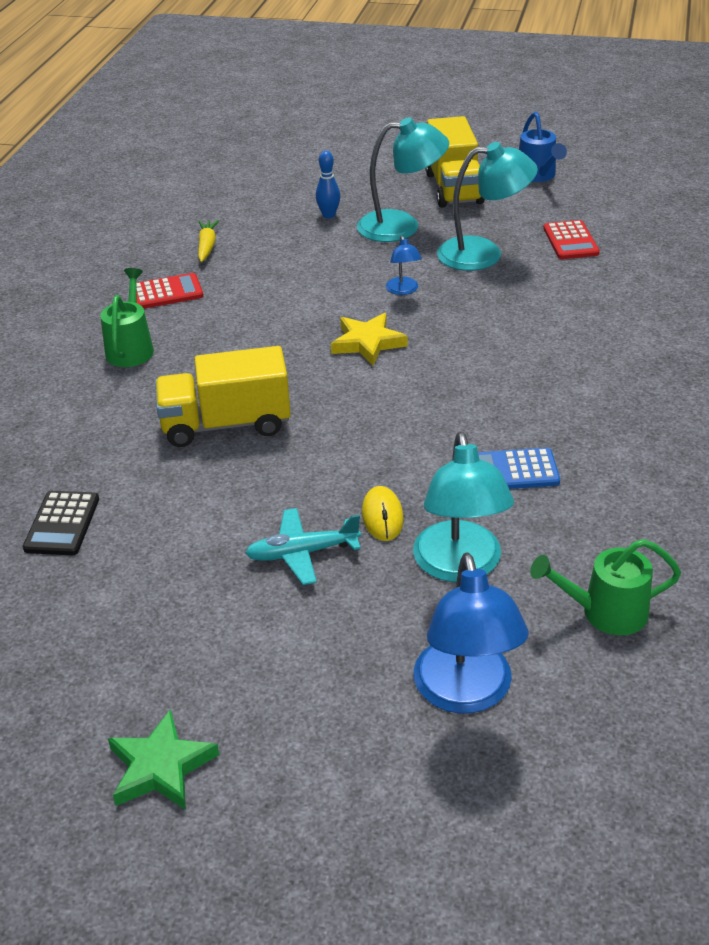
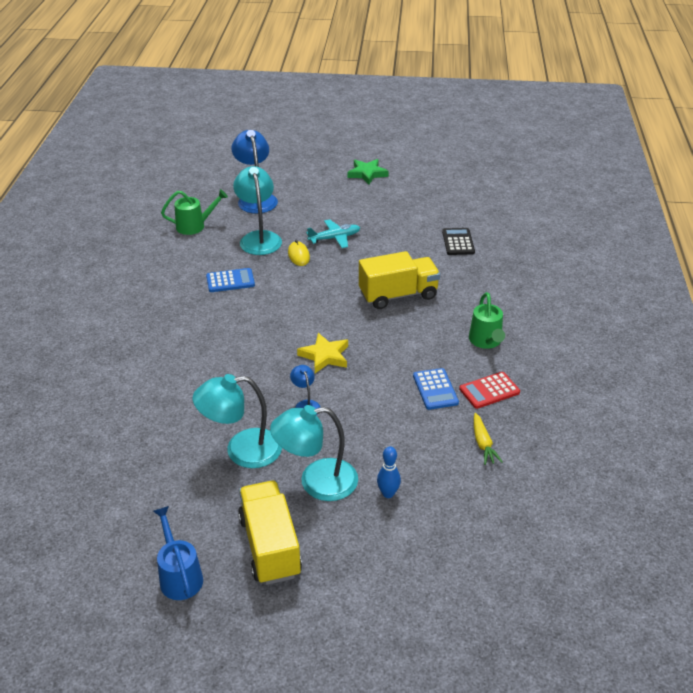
camera: 170 degrees right, 0 degrees up
(233, 297) = (435, 389): none -> blue calculator
(570, 241) = (164, 472): red calculator -> none

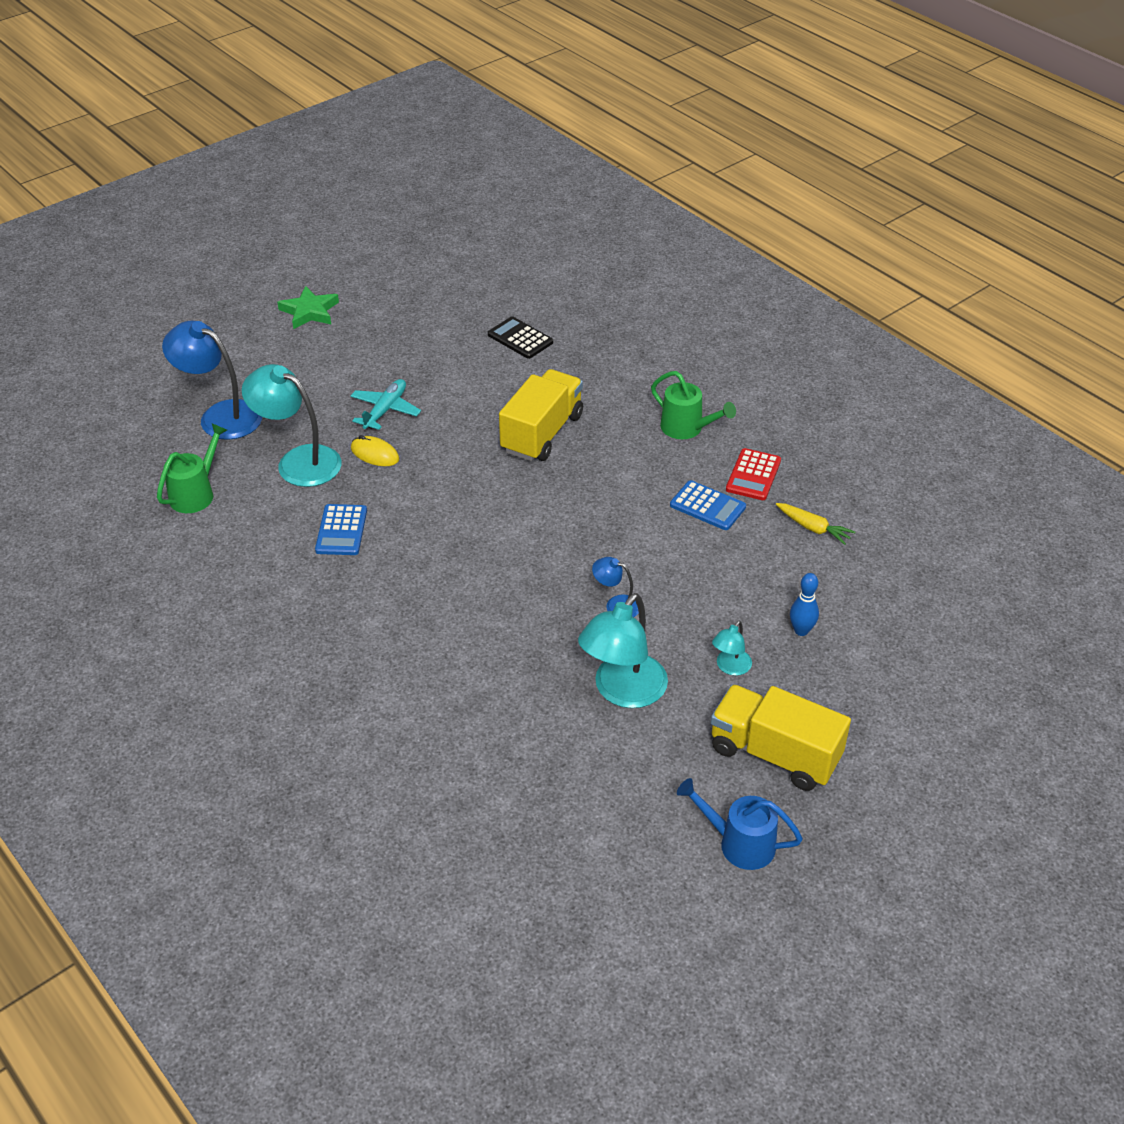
camera: 45 degrees left, 5 degrees up
(230, 281) = (341, 530): blue calculator -> blue calculator turned 150 degrees clockwise
(316, 482) = (730, 667): turquoise lamp -> turquoise lamp, size x0.49
(325, 356) = (562, 544): yellow star -> none

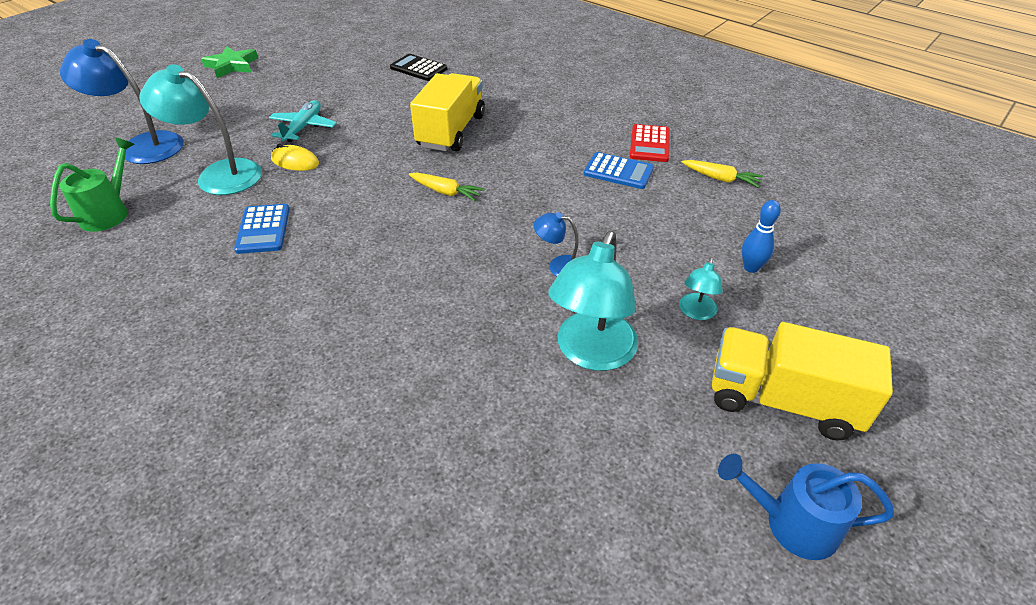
camera: 10 degrees left, 0 degrees up
(523, 509) = (445, 192): none -> yellow carrot
(687, 429) = (579, 116): green watering can -> none

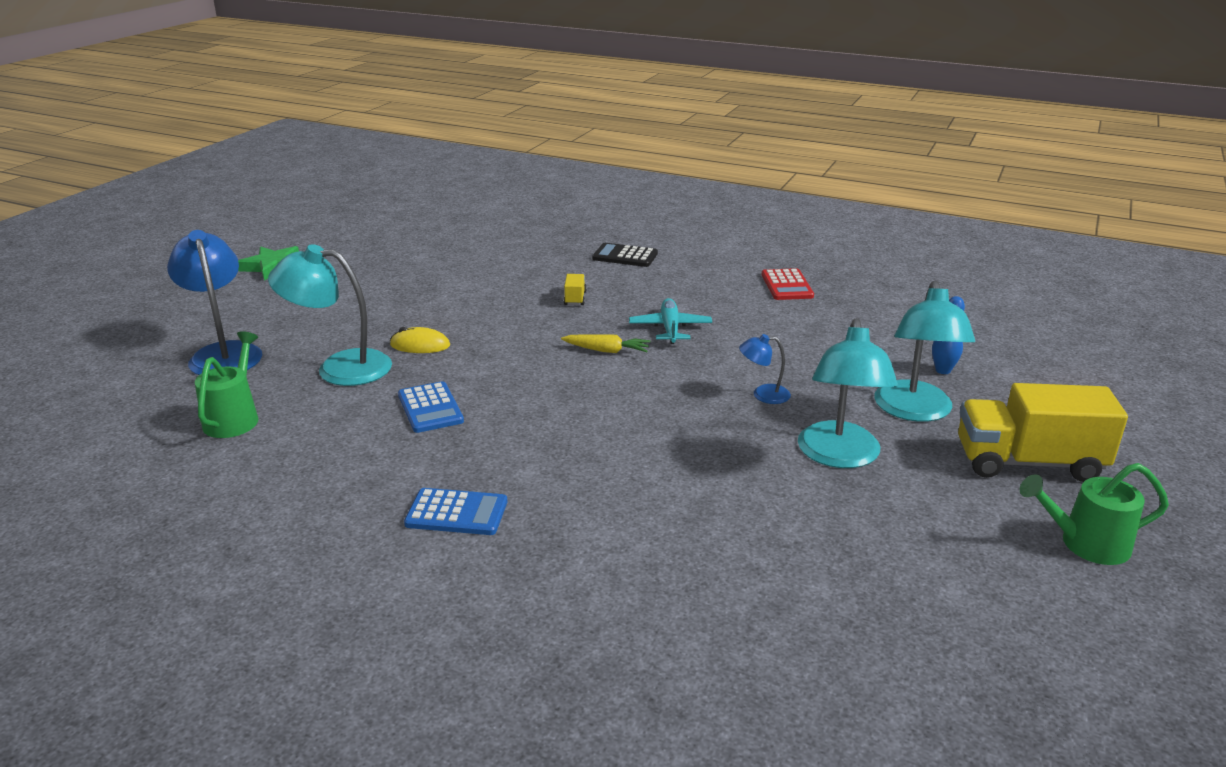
camera: 15 degrees left, 15 degrees down
(142, 146) = (223, 353): blue lamp -> blue lamp turned 60 degrees clockwise
(303, 127) = (406, 314): turquoise plane -> turquoise plane (670, 328)
(418, 68) = (498, 247): black calculator -> black calculator (625, 256)
(451, 131) = (575, 298): yellow truck -> yellow truck, size x0.42
(618, 171) = (771, 312): blue calculator -> blue calculator (456, 513)
(696, 312) = (914, 411): turquoise lamp -> turquoise lamp, size x2.03
(720, 179) = (872, 305): yellow carrot -> none
(790, 523) = (1085, 544): blue watering can -> green watering can

